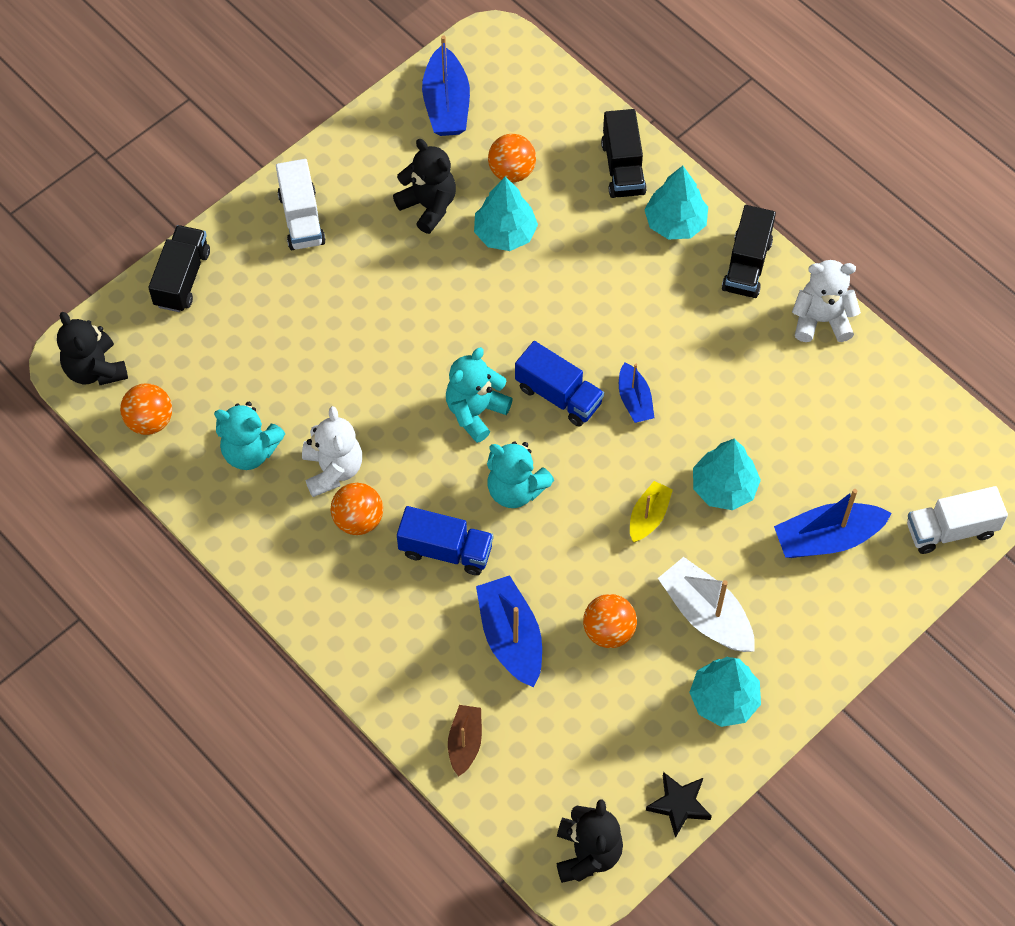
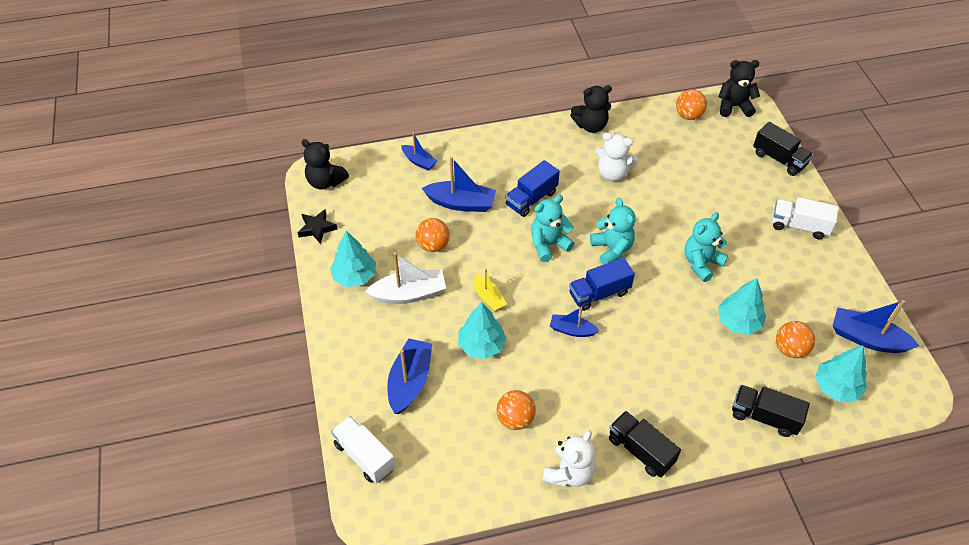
camera: 120 degrees right, 10 degrees down
(250, 451) = (645, 146): turquoise teddy bear -> turquoise teddy bear (701, 263)
(358, 520) = (574, 171): orange ball -> orange ball (515, 419)
(428, 206) = (780, 291): black teddy bear -> black teddy bear (590, 126)
(465, 742) = (419, 161): brown boat -> blue boat
(675, 223) = (700, 425): turquoise tree -> turquoise tree (836, 387)
(951, 530) = (364, 456): white truck -> white truck turned 60 degrees counterclockwise

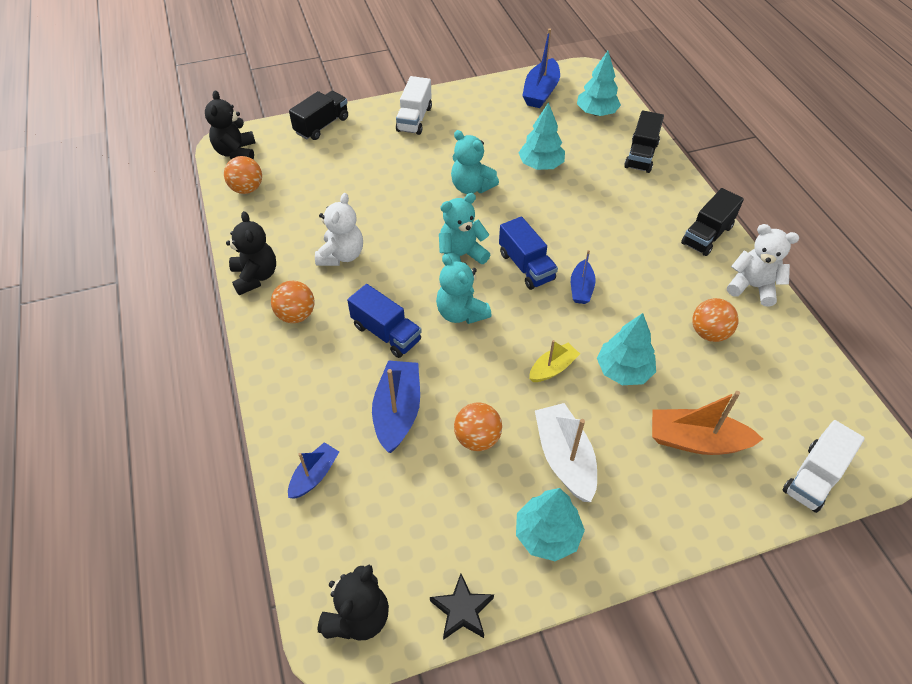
camera: 95 degrees left, 0 degrees up
(410, 381) = (696, 440): blue boat -> orange boat
(790, 349) = (564, 135): orange ball -> orange ball (296, 315)

